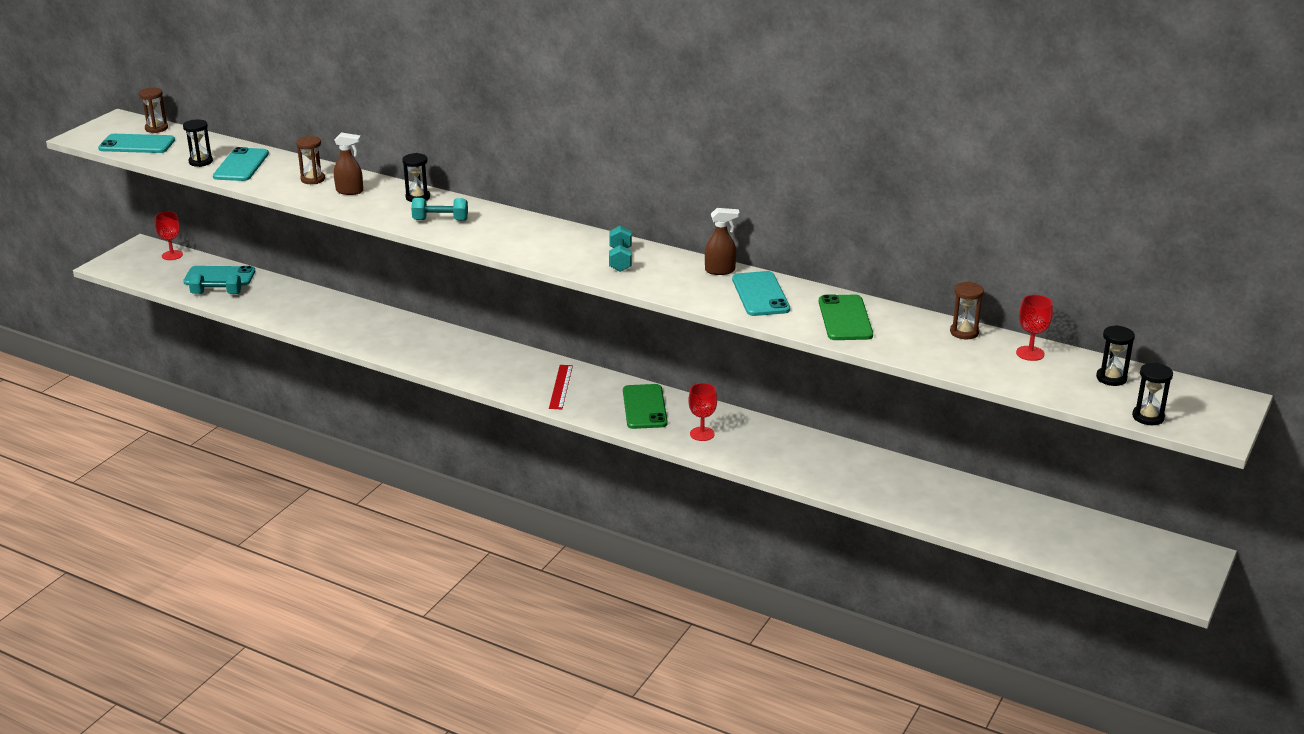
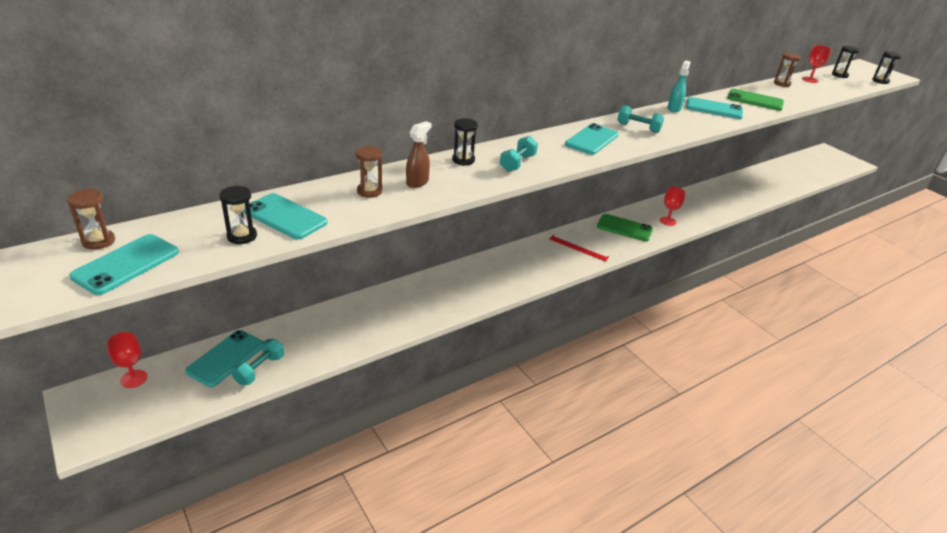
camera: 65 degrees left, 5 degrees up
(547, 242) = (591, 140): none -> turquoise phone
(720, 271) = (674, 108): brown spray bottle -> turquoise spray bottle

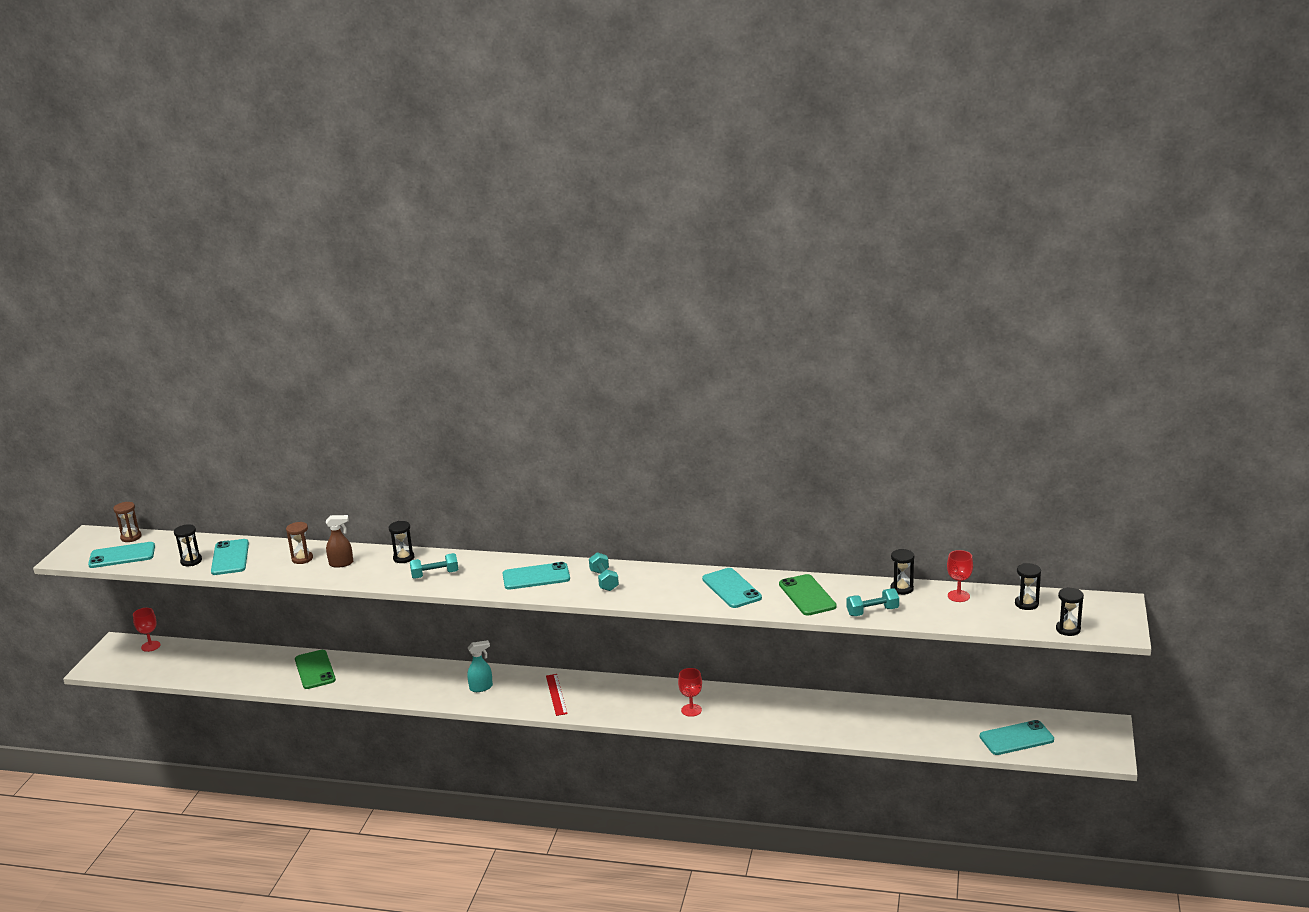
camera: 50 degrees right, 10 degrees down
(226, 358) = (206, 657): turquoise phone -> turquoise phone (1016, 738)
(260, 370) = (211, 673): turquoise dumbbell -> turquoise dumbbell (872, 612)
(624, 228) = (634, 697): green phone -> green phone (315, 670)
(674, 108) = (689, 574): turquoise spray bottle -> turquoise spray bottle (481, 687)
(782, 84) = (901, 589): brown hourglass -> black hourglass

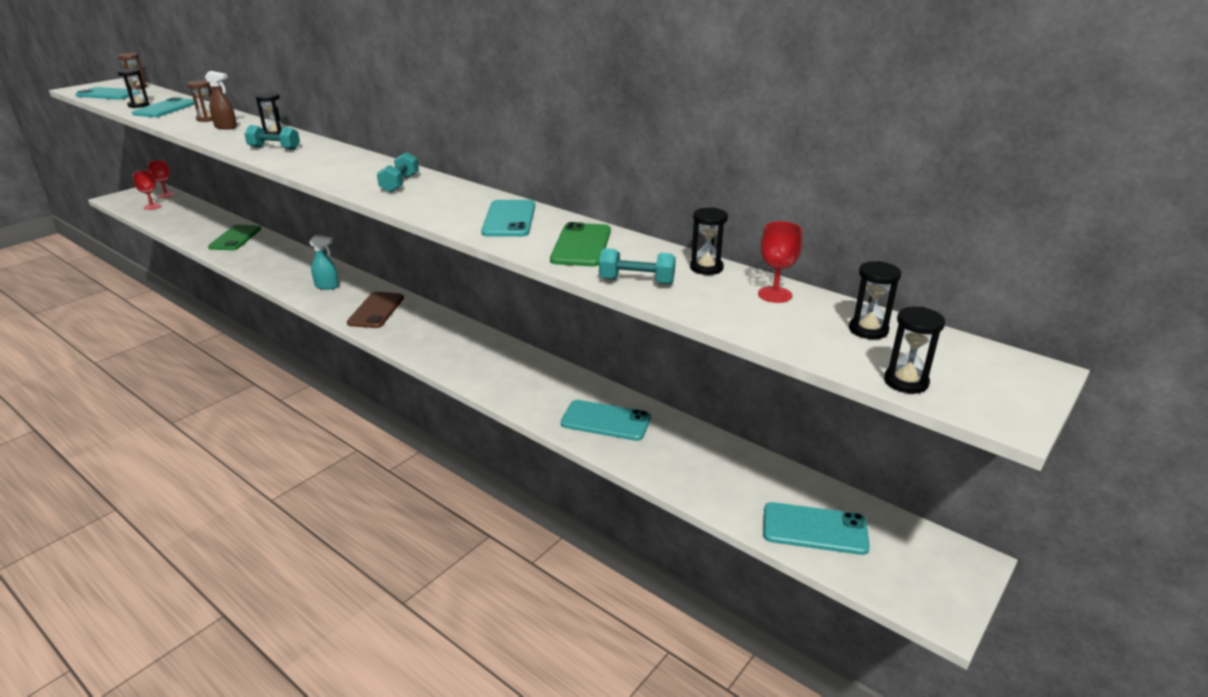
camera: 25 degrees right, 5 degrees up
(536, 577) = (348, 168): turquoise phone -> turquoise phone (606, 421)
(556, 694) = (376, 310): red ruler -> brown phone
(691, 710) = (473, 363): red goblet -> red goblet (152, 206)

